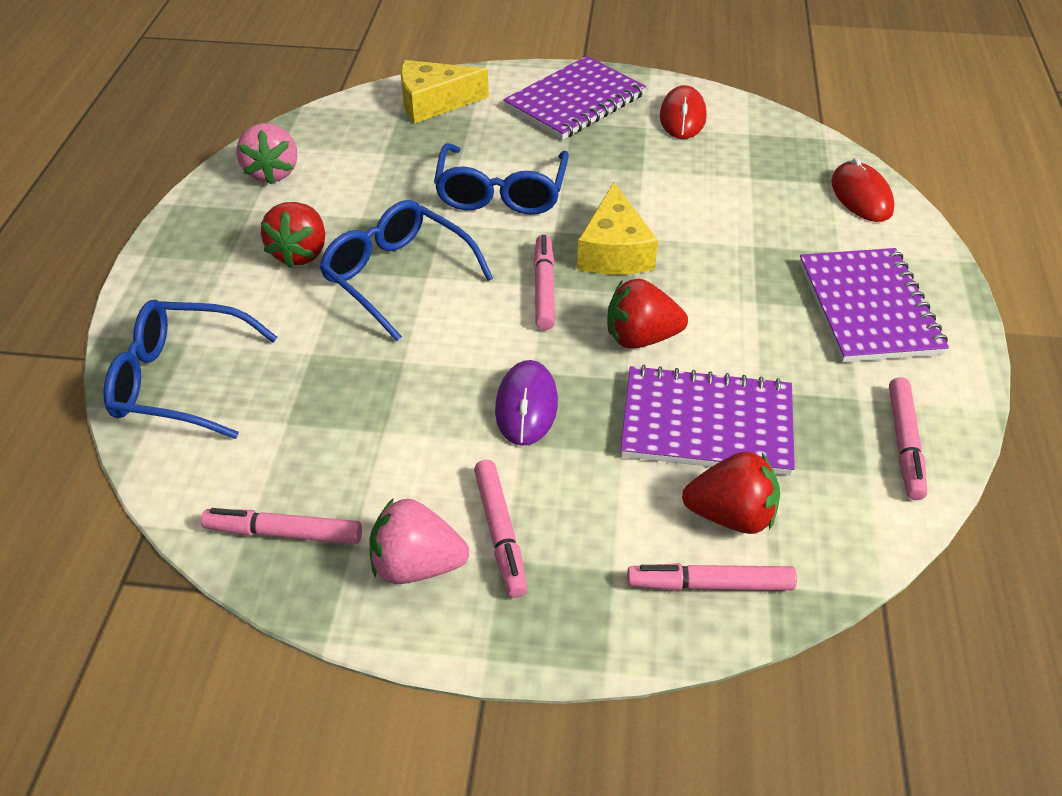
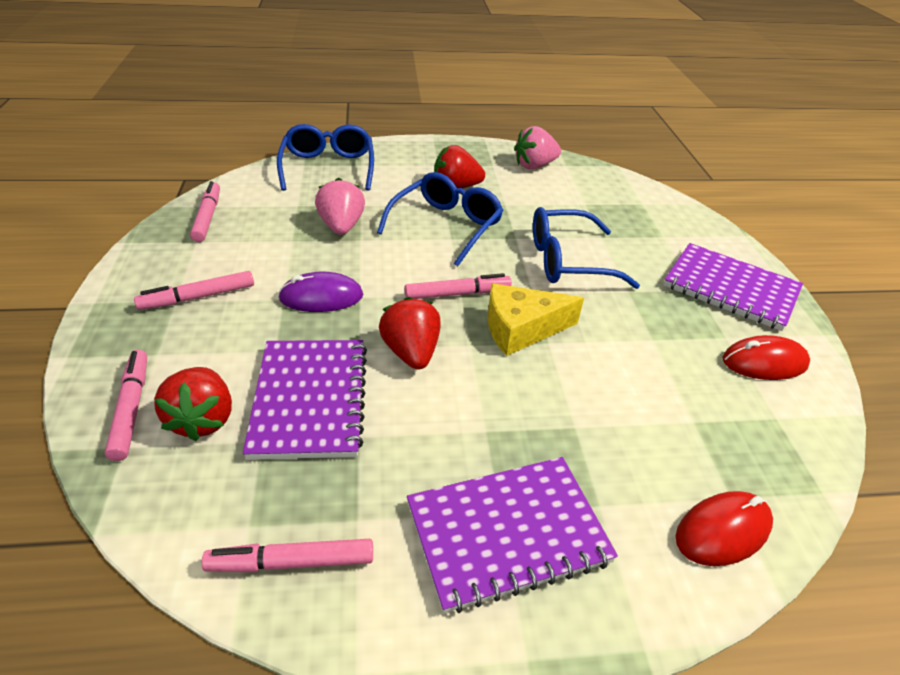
camera: 75 degrees right, 5 degrees down
(416, 565) = (175, 266): pink strawberry -> pink strawberry (341, 226)
(433, 102) = (666, 216): yellow cheese -> none

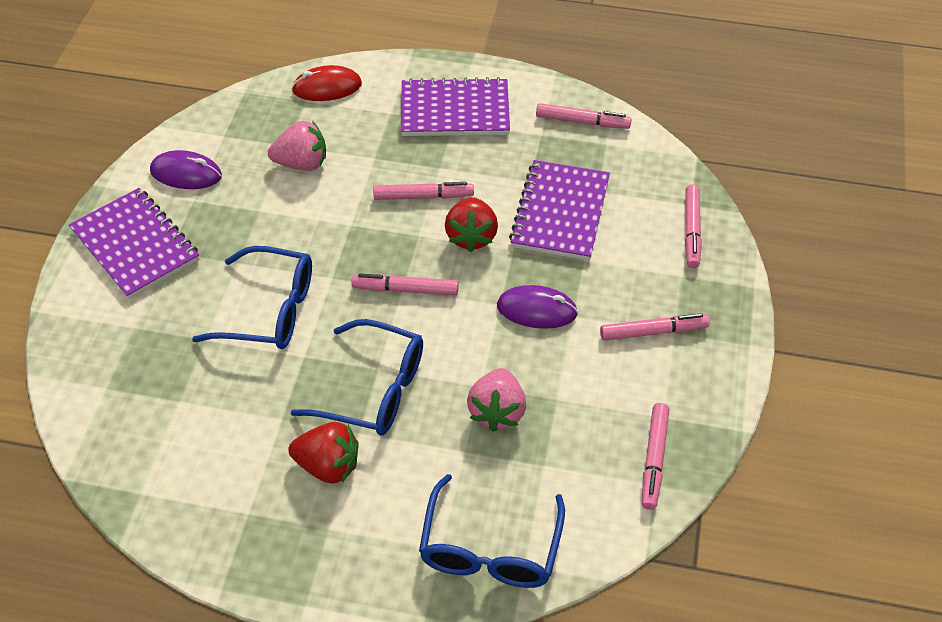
camera: 160 degrees left, 10 degrees up
(202, 419) = (639, 213): red strawberry -> none
(446, 226) = (374, 390): blue glasses -> blue glasses turned 120 degrees counterclockwise
(487, 387) = (423, 196): none -> pink marker
(521, 329) = (366, 241): yellow cheese -> none
(534, 166) = (189, 499): pink strawberry -> pink strawberry (302, 163)
(764, 362) = (186, 173): red mouse -> purple mouse

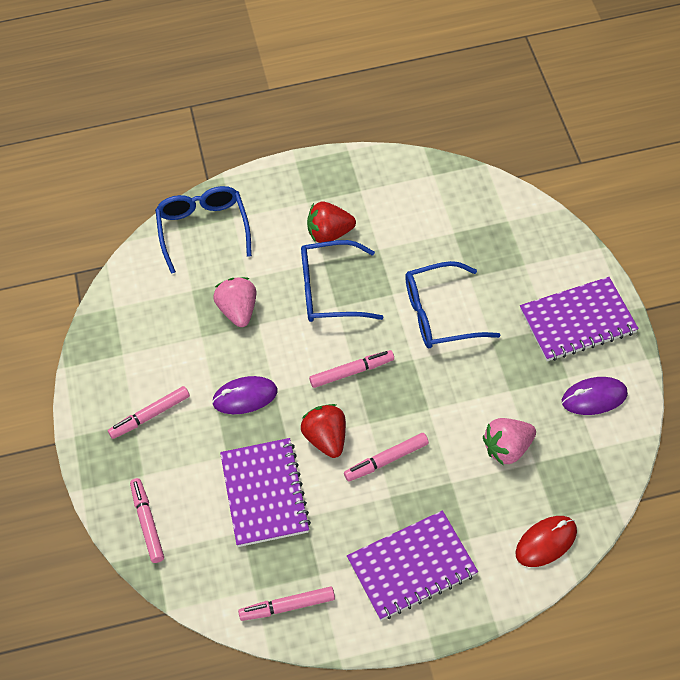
camera: 160 degrees right, 5 degrees up
(135, 245) = (578, 321): purple notebook -> purple notebook turned 45 degrees counterclockwise
(654, 459) = (119, 322): pink marker -> none

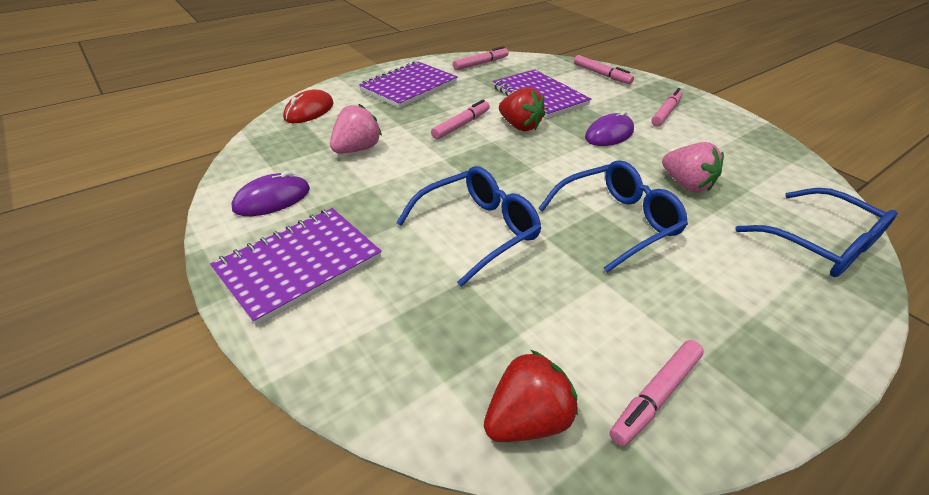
camera: 150 degrees right, 15 degrees down
(329, 234) = (680, 281): red strawberry -> red strawberry (527, 419)
(352, 372) = (534, 166): pink marker -> pink marker (655, 396)

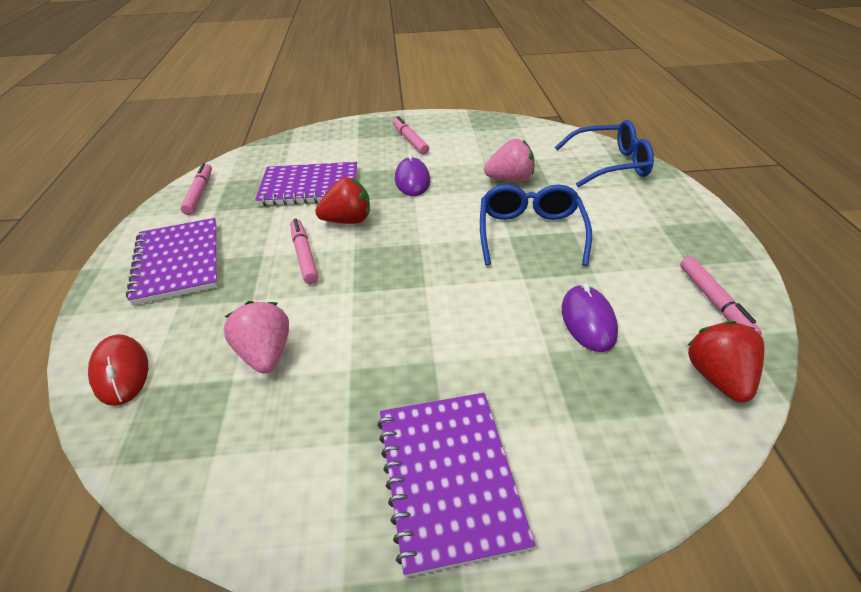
camera: 55 degrees left, 0 degrees up
(272, 199) = (297, 472): purple mouse -> purple mouse (588, 321)
(478, 230) = (486, 314): blue glasses -> none
(601, 74) = (316, 139): pink marker -> none

